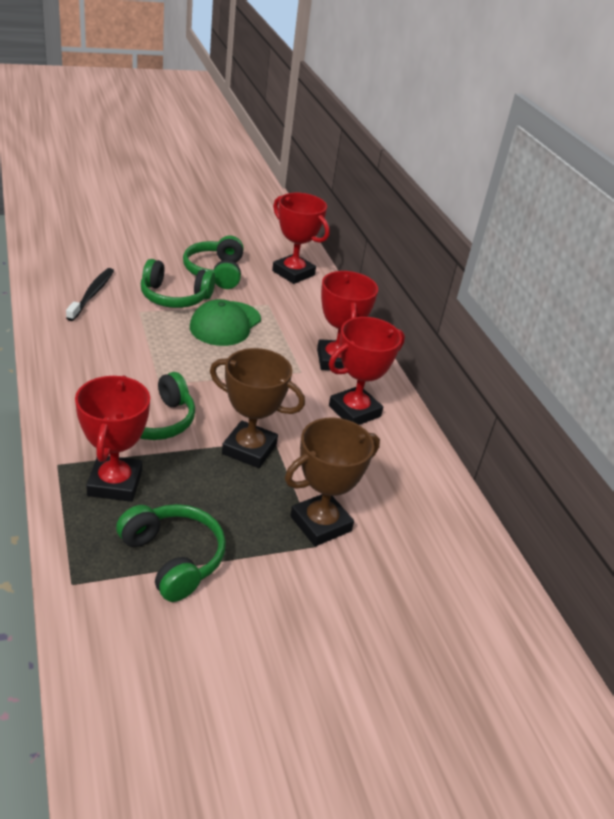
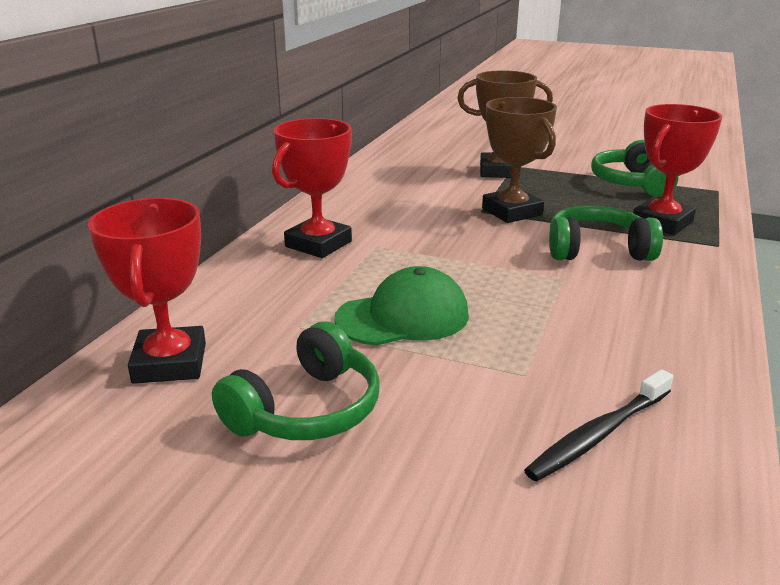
camera: 135 degrees left, 10 degrees down
(174, 297) = (440, 381): green headphones -> none
(354, 411) = (371, 208): red trophy -> none

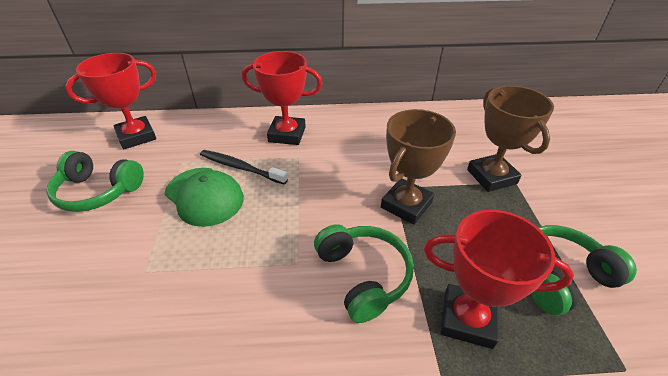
camera: 65 degrees right, 15 degrees up
(599, 434) = (74, 325): black toothbrush -> black toothbrush (241, 168)

